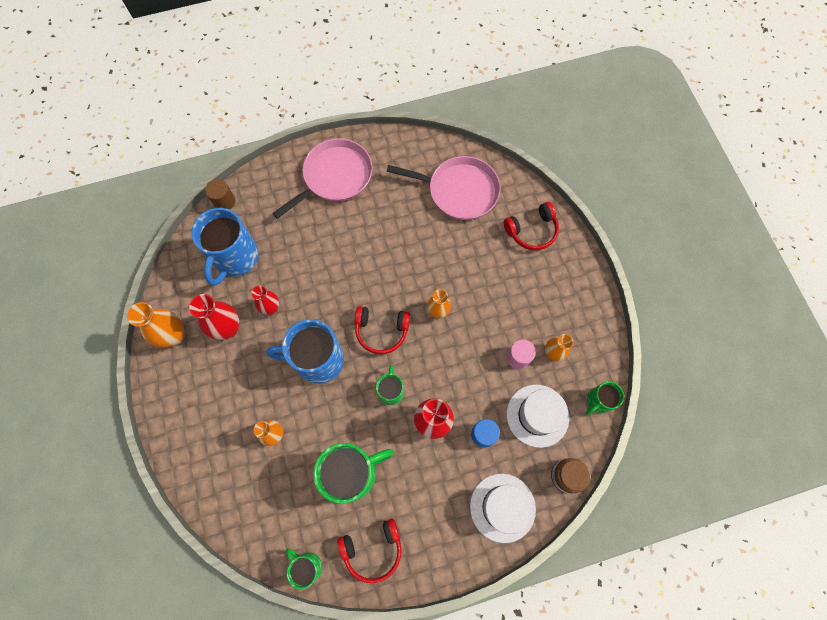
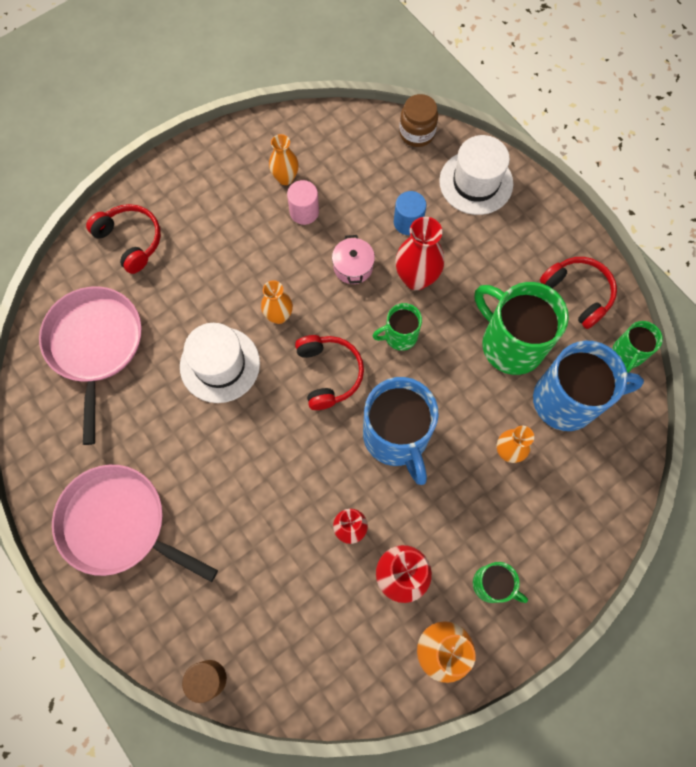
camera: 110 degrees left, 0 degrees up
(235, 258) = (295, 615): blue mug -> blue mug (567, 400)
(459, 377) = (353, 267): none -> pink pot
(537, 415) = (364, 175): white hat -> white hat (220, 364)
(598, 401) = (323, 122): green mug -> green mug (492, 585)

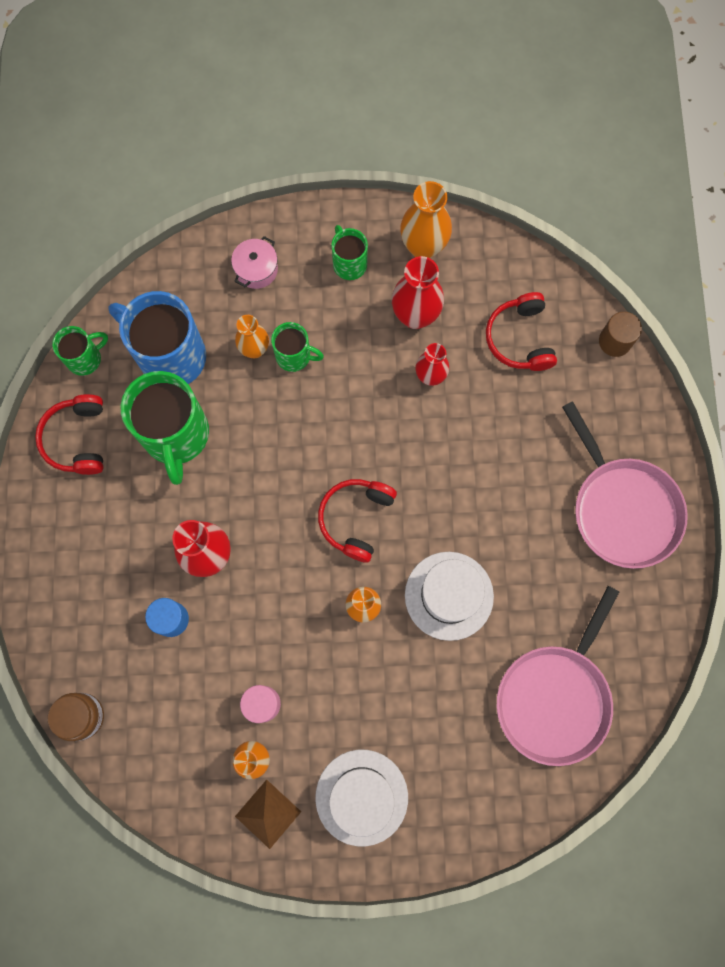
camera: 145 degrees left, 5 degrees up
(130, 241) = (457, 794): red headphones -> red headphones (520, 338)
(252, 154) = (268, 814): none -> brown pyramid
(353, 267) = (258, 609): pink pot -> pink pot (256, 269)
(396, 437) = (338, 423): blue mug -> none
(399, 336) = (267, 510): green mug -> green mug (294, 356)
(476, 182) = (71, 616): white hat -> white hat (361, 797)

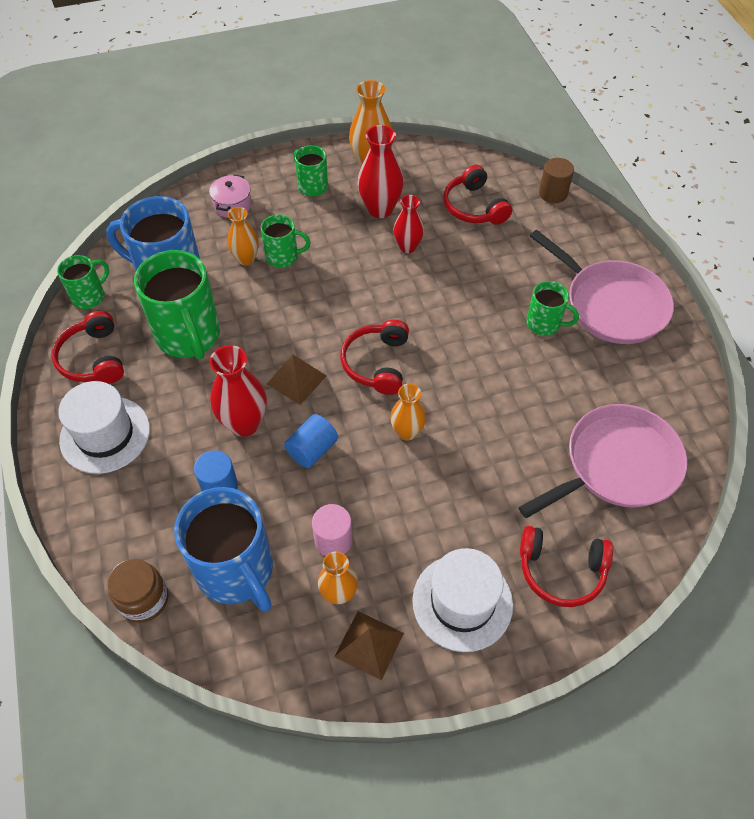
camera: 15 degrees left, 20 degrees down
(168, 711) = (236, 571): none -> blue mug
(267, 602) = (312, 449): none -> blue cylinder
(271, 517) = (296, 379): none -> brown pyramid
(449, 595) = (484, 404): white hat -> white hat (105, 434)
(461, 792) = (561, 570): none -> red headphones
(543, 515) = (544, 324): none -> green mug
(555, 698) = (617, 465): pink pan -> pink pan turned 135 degrees counterclockwise

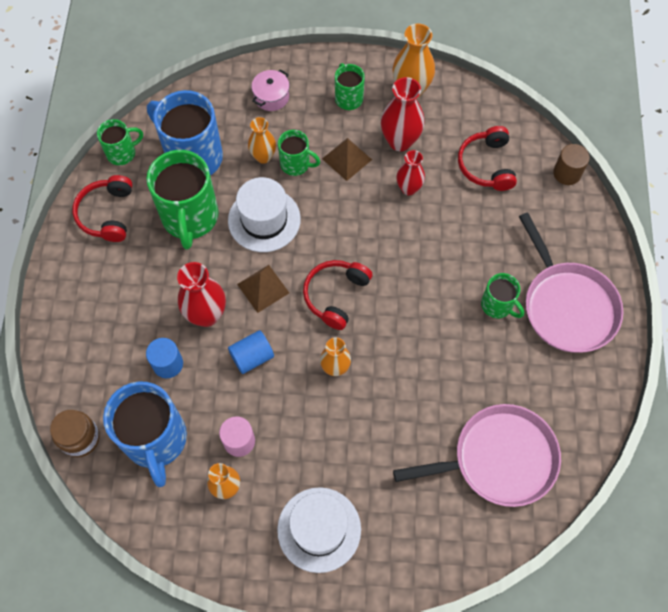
camera: 20 degrees right, 10 degrees up
(105, 434) = (95, 287): white hat -> white hat (264, 220)
(369, 645) = (233, 536): brown pyramid -> brown pyramid (347, 159)
(561, 570) = (409, 533): red headphones -> none

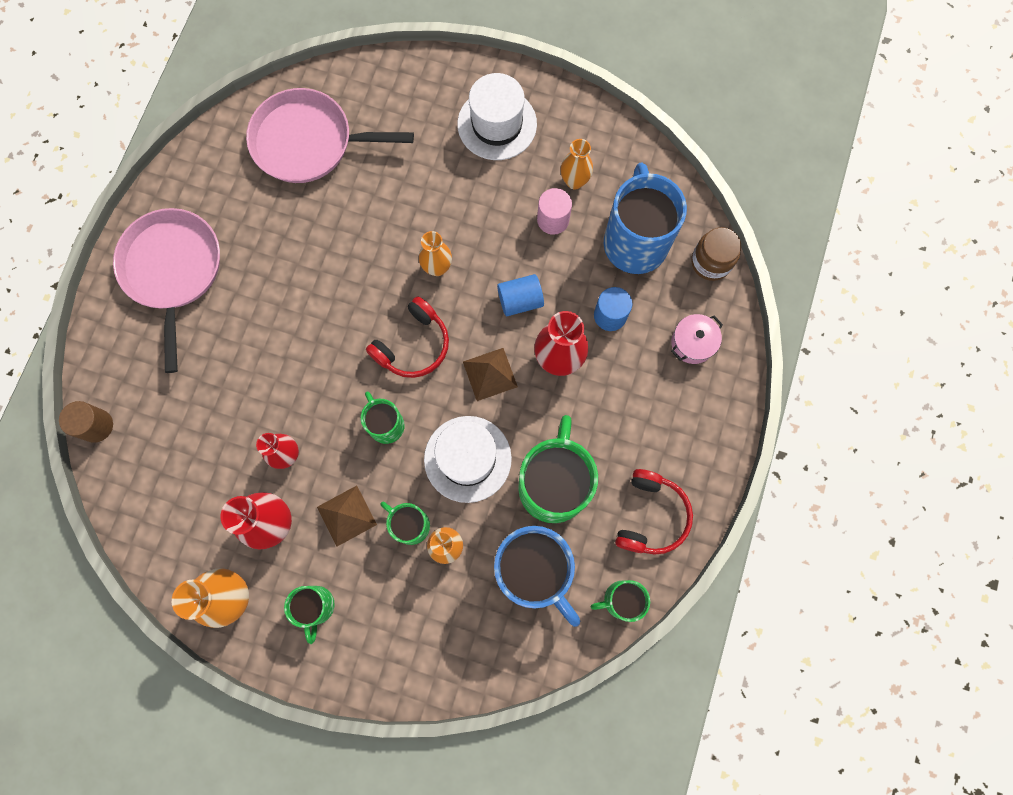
camera: 165 degrees left, 10 degrees up
(271, 97) = (413, 636): pink pot -> pink pot (692, 343)
(486, 165) = (184, 462): red headphones -> none
(497, 305) = (245, 290): green mug -> green mug (386, 424)

